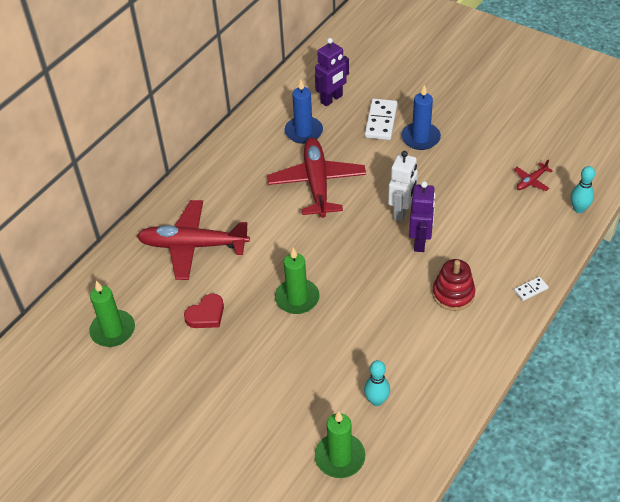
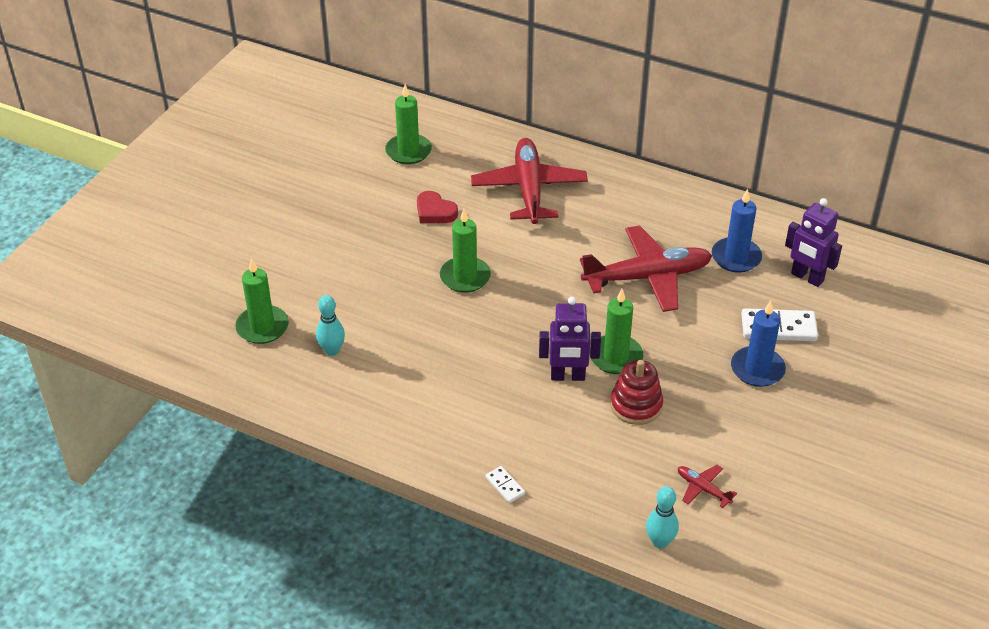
camera: 80 degrees right, 5 degrees down
(402, 212) = (616, 357): white robot -> green candle
(453, 294) = (488, 410): red stacking toy -> red stacking toy (636, 405)

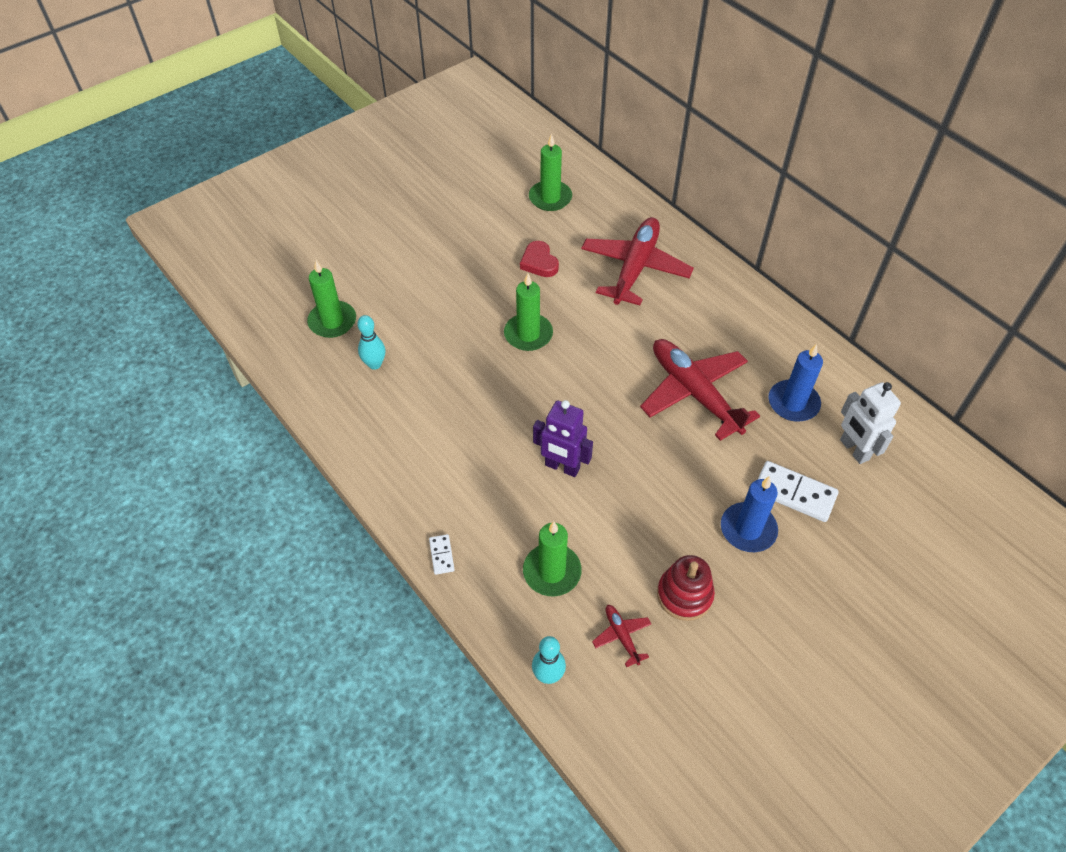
camera: 25 degrees right, 10 degrees up
(616, 357) = (618, 464): green candle -> green candle (552, 572)
(636, 405) = (608, 521): red stacking toy -> red stacking toy (684, 595)
(647, 277) = (694, 393): red plane -> red plane turned 135 degrees counterclockwise
(807, 277) = (854, 450): purple robot -> white robot

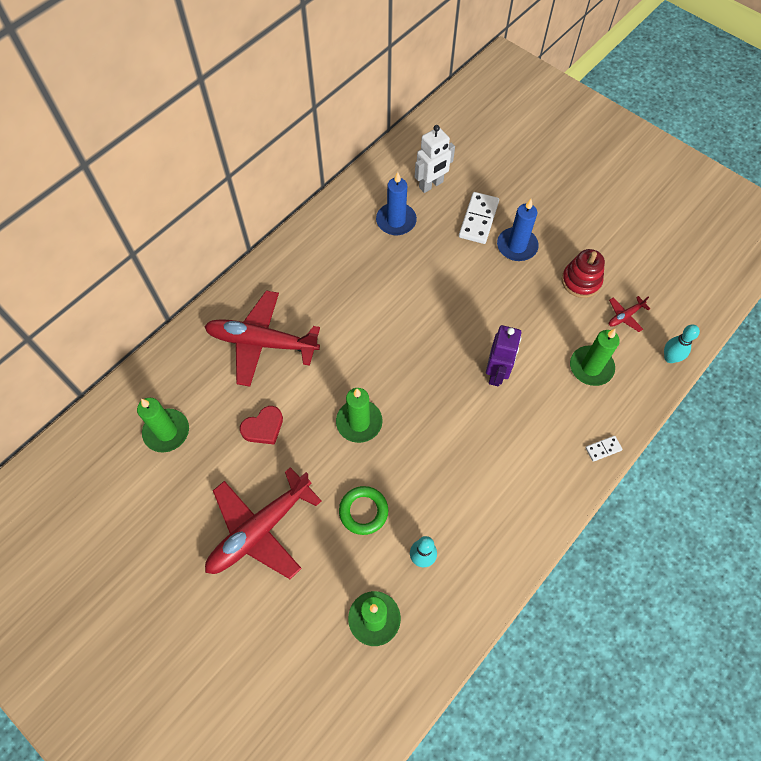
camera: 100 degrees left, 10 degrees up
(434, 326) = (363, 511): none -> green ring
(694, 393) = (400, 286): red plane -> red plane (260, 529)

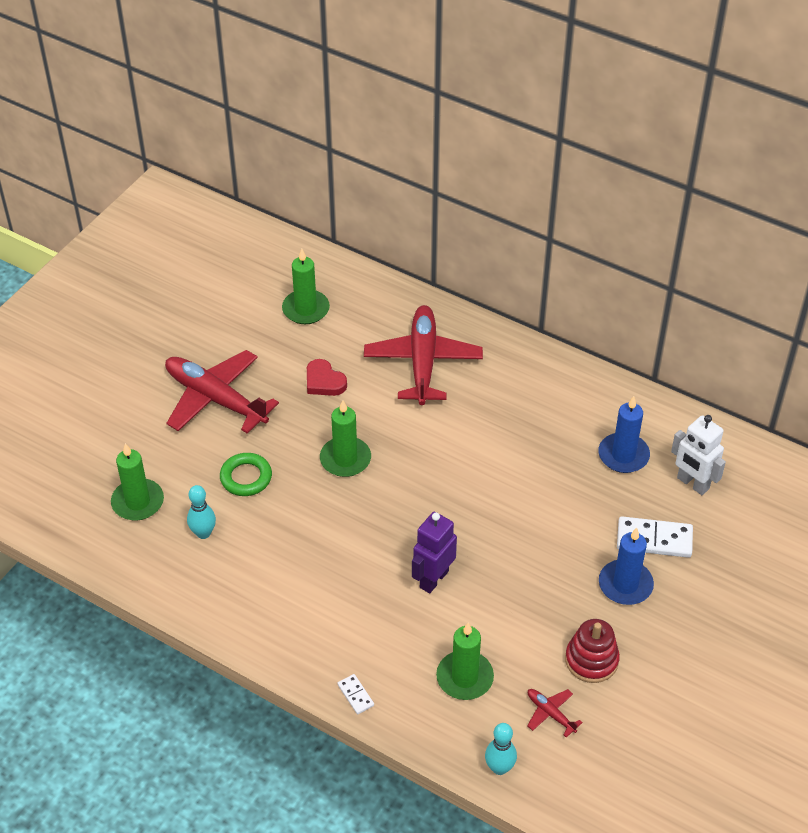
camera: 80 degrees right, 15 degrees down
(496, 373) = (433, 579): purple robot -> purple robot turned 120 degrees clockwise

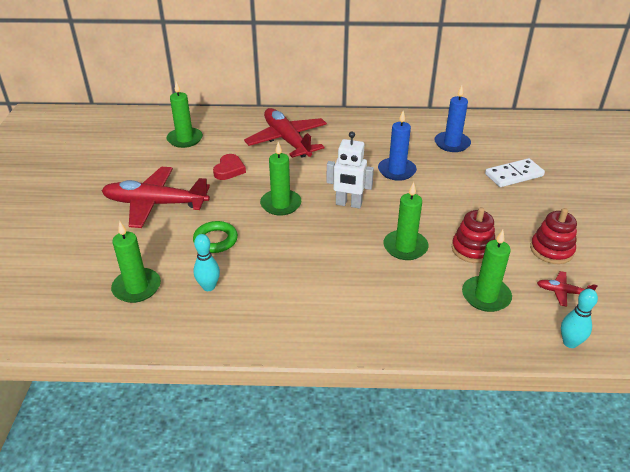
camera: 30 degrees left, 10 degrees down
(324, 381) = (229, 170): red heart -> red heart turned 90 degrees counterclockwise
(355, 695) = (422, 343): white domino -> none
(433, 579) = (405, 247): purple robot -> green candle
(504, 616) = (472, 249): none -> red stacking toy
(625, 584) = (524, 203): blue candle -> blue candle (396, 171)
(692, 483) = (503, 143): white robot -> white robot (348, 204)

